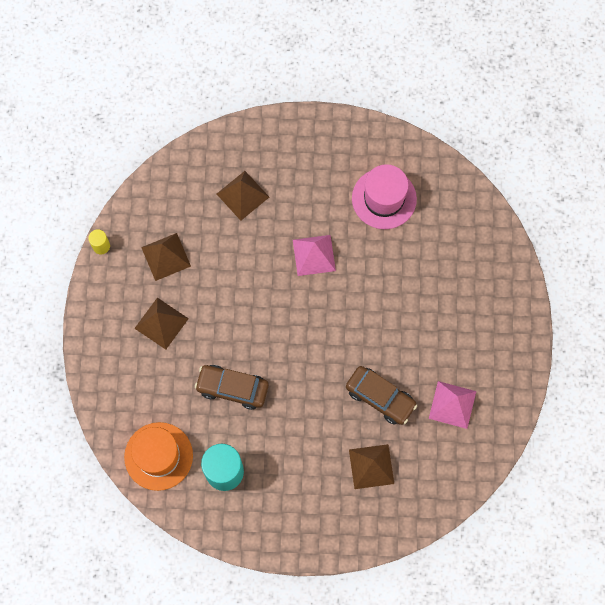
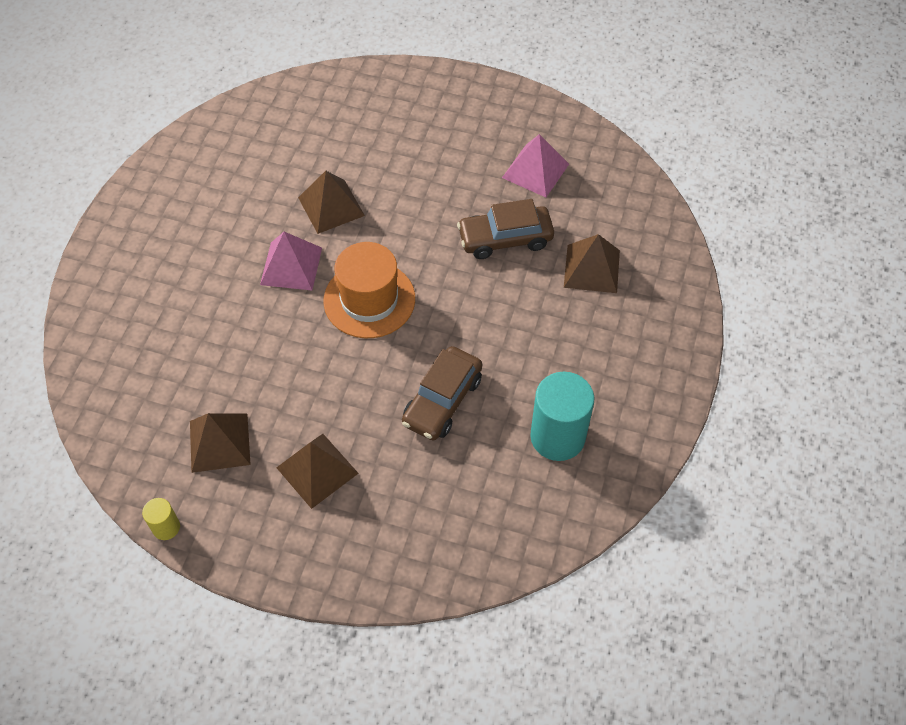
camera: 75 degrees left, 15 degrees down
(158, 456) = (513, 517): orange hat -> orange hat (369, 300)
(242, 195) = (171, 327): brown pyramid -> brown pyramid (331, 206)
(380, 397) = (505, 239): brown car -> brown car turned 150 degrees counterclockwise
(384, 198) = (247, 176): pink hat -> none

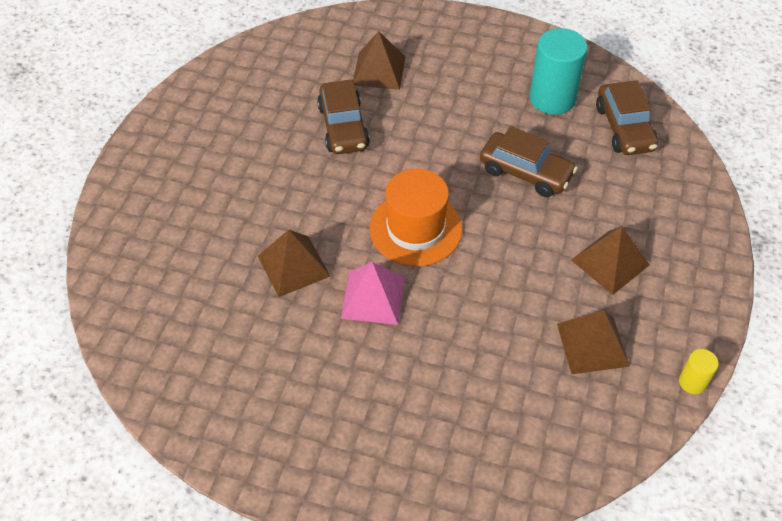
camera: 90 degrees left, 5 degrees down
(512, 509) = (624, 128): none -> brown car
(535, 170) = (261, 104): pink pyramid -> none

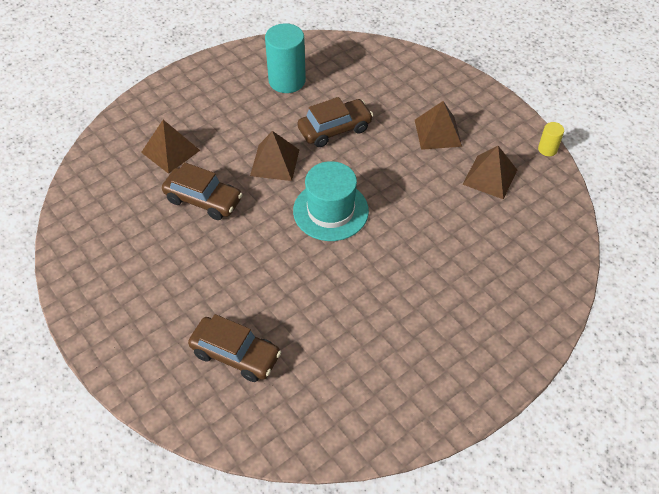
camera: 55 degrees left, 0 degrees up
(293, 266) = (303, 296): brown pyramid -> brown pyramid (275, 162)
(373, 297) = (368, 266): pink pyramid -> none
(415, 229) = (330, 211): orange hat -> turquoise hat
(624, 128) = (343, 64): brown car -> brown car (236, 354)

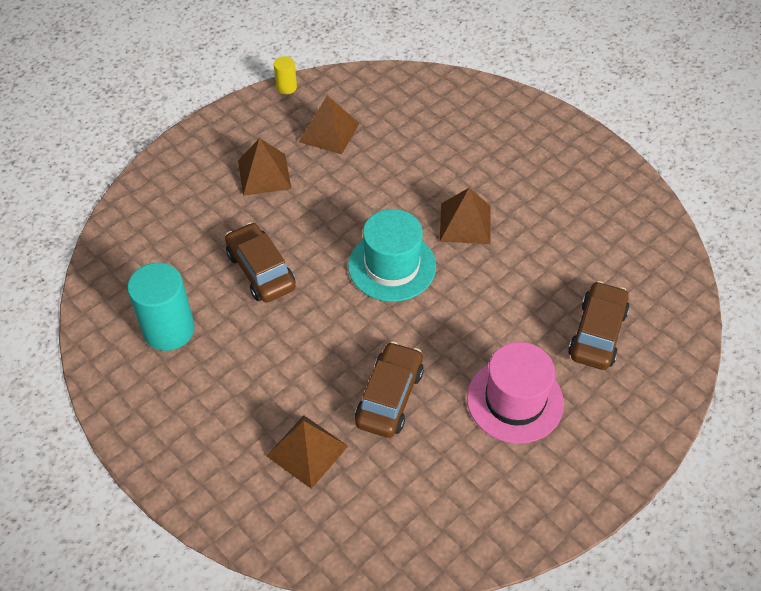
camera: 95 degrees left, 0 degrees up
(181, 281) = (515, 400): none -> pink hat
(275, 162) = (320, 327): brown pyramid -> brown pyramid (465, 223)

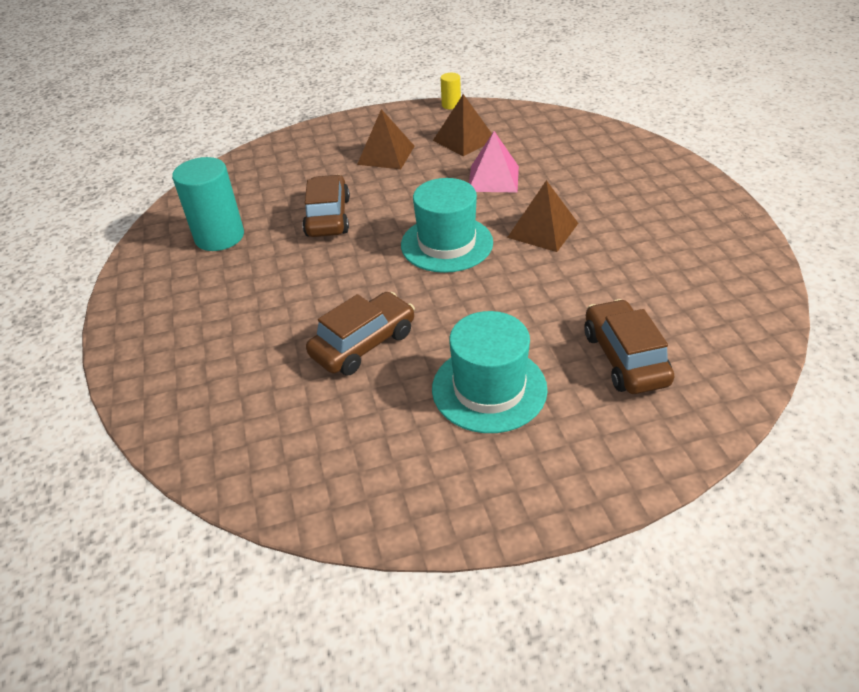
camera: 30 degrees right, 10 degrees down
(307, 451) = (253, 361): brown pyramid -> none
(387, 174) = (493, 178): none -> pink pyramid
(515, 400) = (489, 388): pink hat -> turquoise hat
(597, 333) = (624, 358): brown car -> brown car turned 60 degrees counterclockwise

